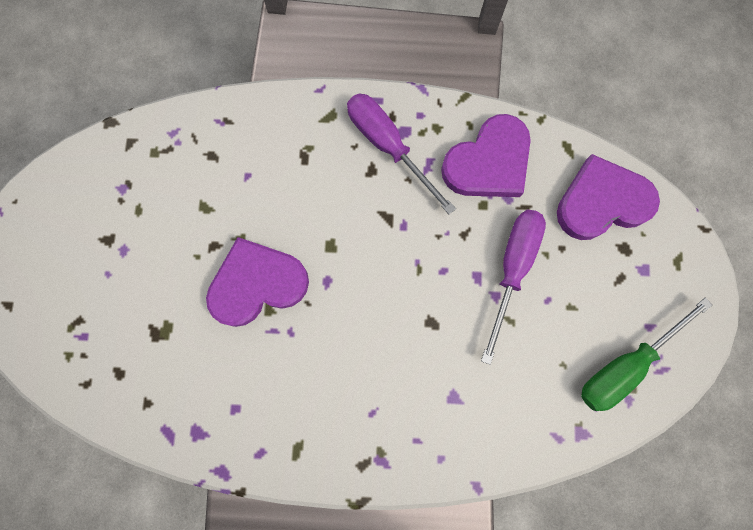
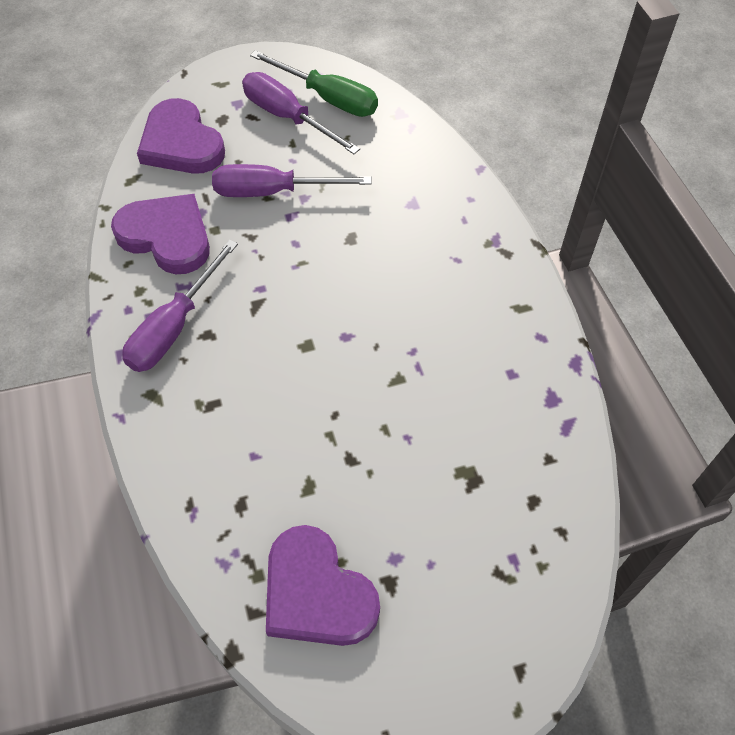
camera: 110 degrees left, 20 degrees down
(257, 284) = (375, 399): purple heart -> purple heart (316, 593)
(609, 314) = (288, 117): none -> purple screwdriver

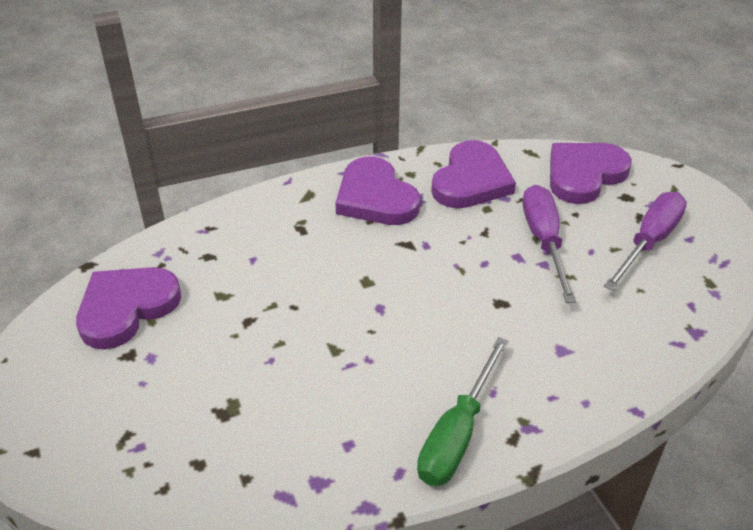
camera: 85 degrees right, 15 degrees down
(174, 327) = (375, 197): purple screwdriver -> purple heart
(328, 98) = (691, 270): green screwdriver -> green screwdriver (457, 434)

